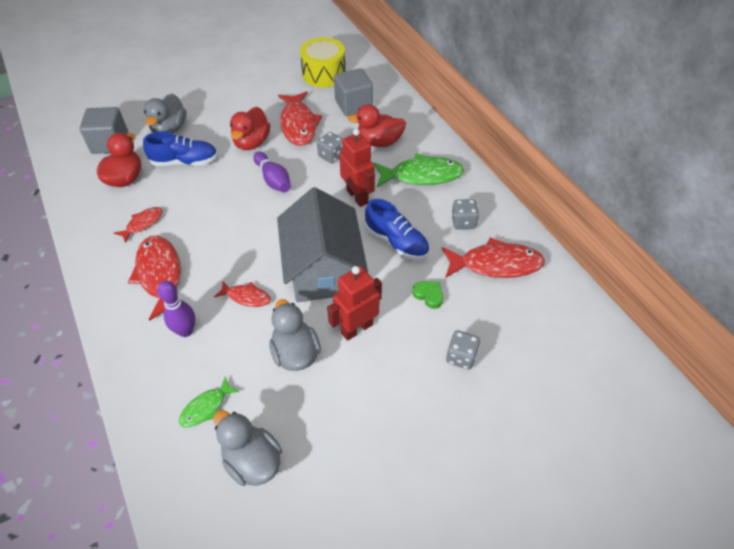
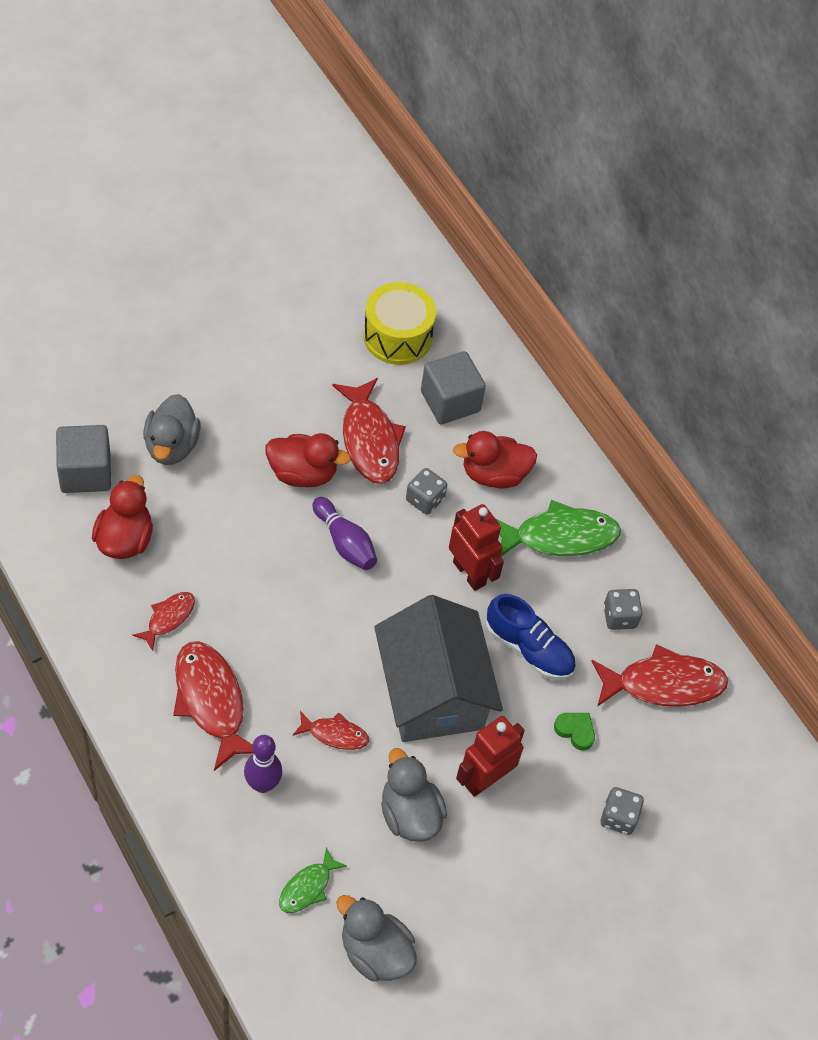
camera: 10 degrees left, 5 degrees up
(185, 162) = (207, 509): blue shoe -> none
(252, 142) = (303, 473): red duck -> red duck turned 90 degrees counterclockwise

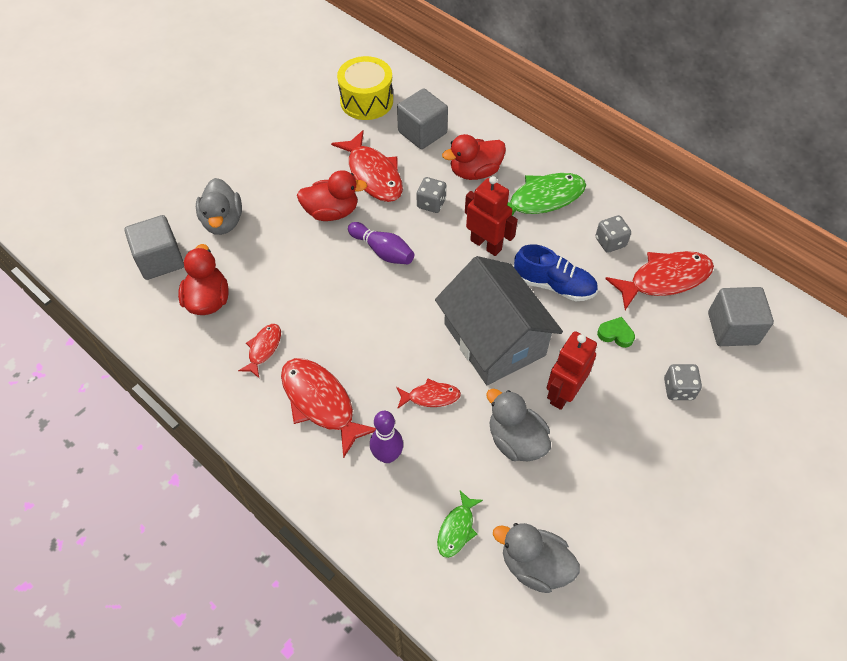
camera: 10 degrees left, 0 degrees up
(716, 768) = (732, 328): none -> grey cube

